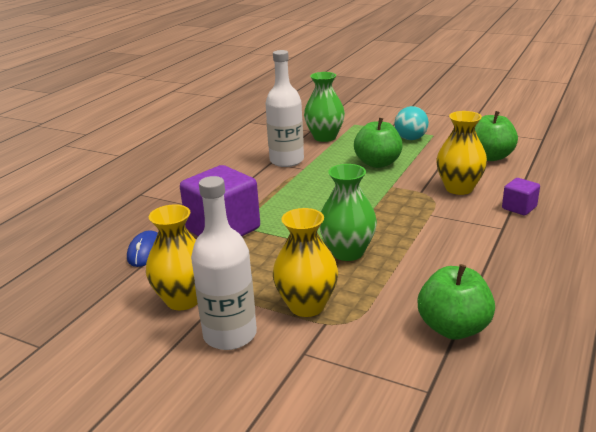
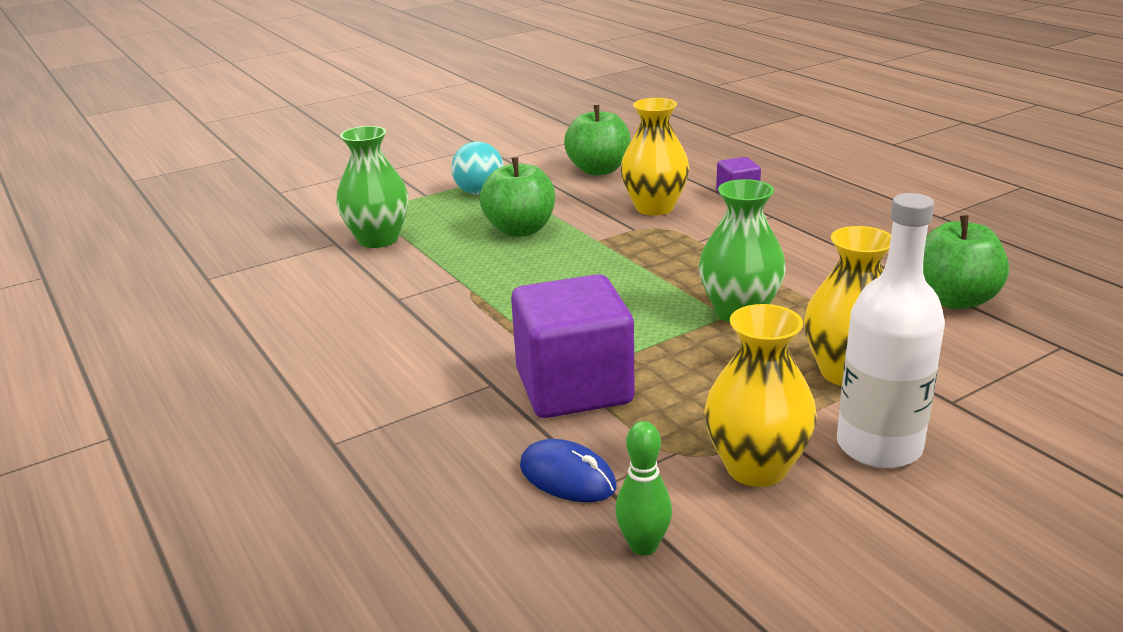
camera: 60 degrees left, 0 degrees up
(102, 286) = (643, 546): none -> green bowling pin
(286, 161) = (412, 285): white bottle -> none

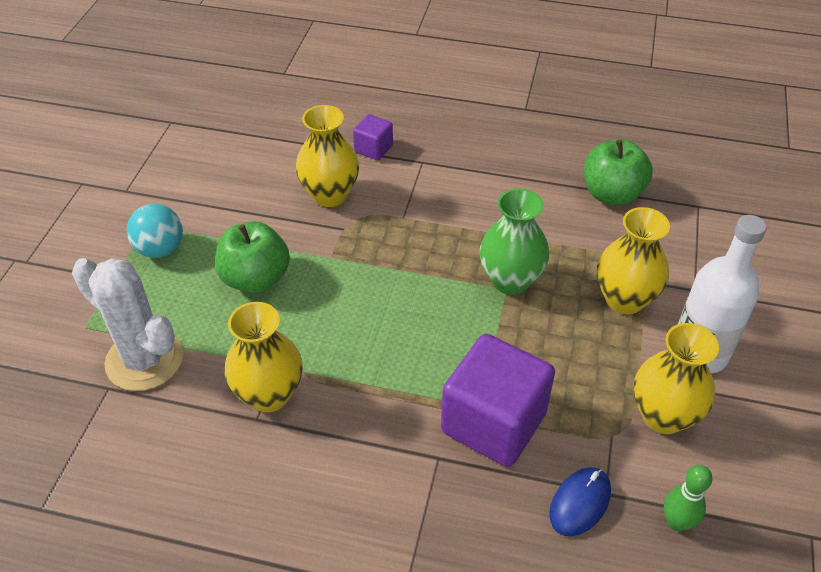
camera: 45 degrees left, 20 degrees up
(378, 239) = (144, 360): green vase -> white cactus
(427, 291) = (269, 394): none -> yellow vase
(567, 477) = (580, 503): blue mouse -> blue mouse turned 45 degrees counterclockwise
(598, 170) = (231, 168): green apple -> none

